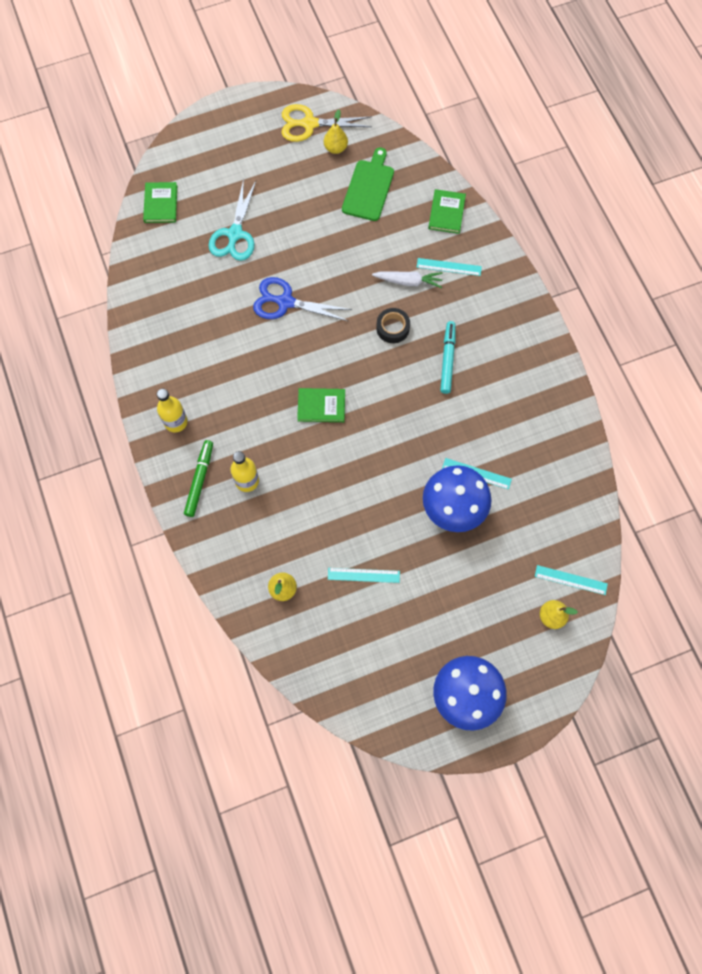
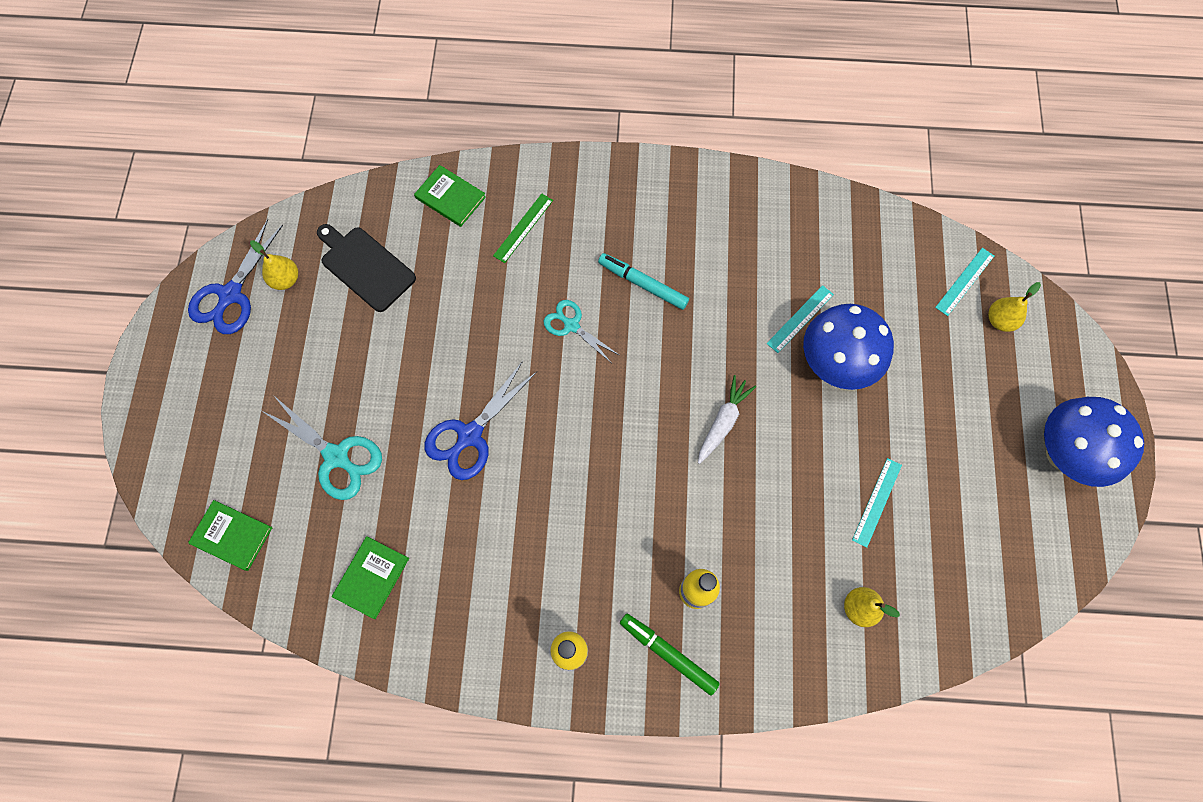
camera: 65 degrees left, 0 degrees up
(309, 124) = (230, 295): yellow scissors -> blue scissors
(321, 406) = (635, 454): green book -> green book (371, 577)
(369, 188) = (365, 267): green cutting board -> black cutting board
(392, 328) = (571, 325): black tape -> turquoise scissors
(408, 281) = (518, 280): white carrot -> white carrot (723, 422)
(449, 267) = (523, 228): turquoise ruler -> green ruler

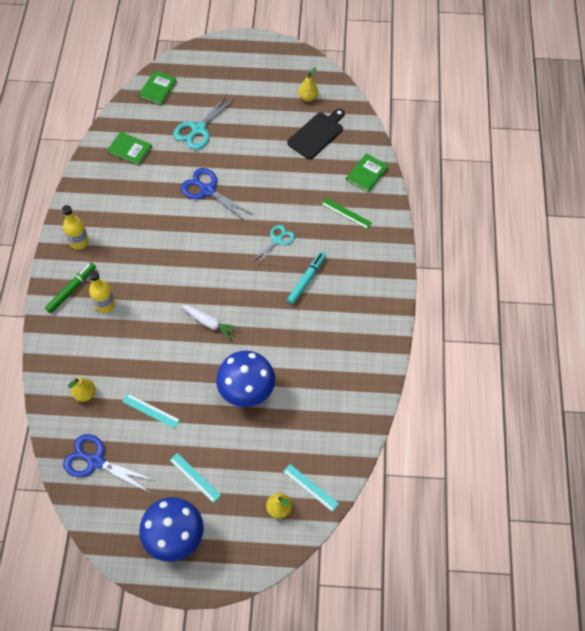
camera: 90 degrees right, 10 degrees down
(230, 295) = (298, 74): blue scissors -> blue scissors (95, 461)
(800, 318) = (281, 373): turquoise ruler -> turquoise ruler (195, 477)

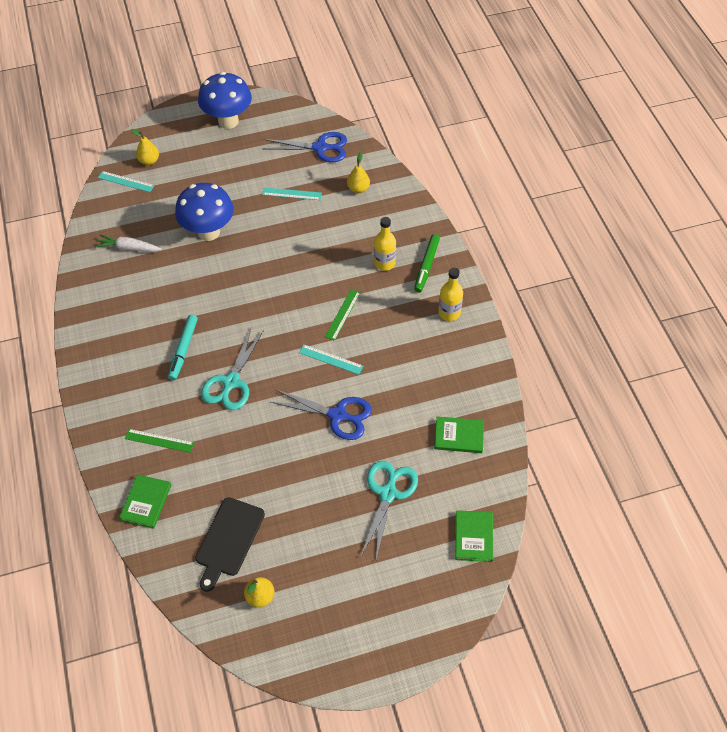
camera: 160 degrees right, 5 degrees down
(164, 268) = (342, 314): none -> green ruler
(195, 477) = (230, 161): turquoise ruler -> turquoise ruler (331, 359)
(209, 323) = (270, 278): white carrot -> white carrot (129, 248)
(277, 240) = (231, 382): turquoise scissors -> turquoise scissors, size x1.56

